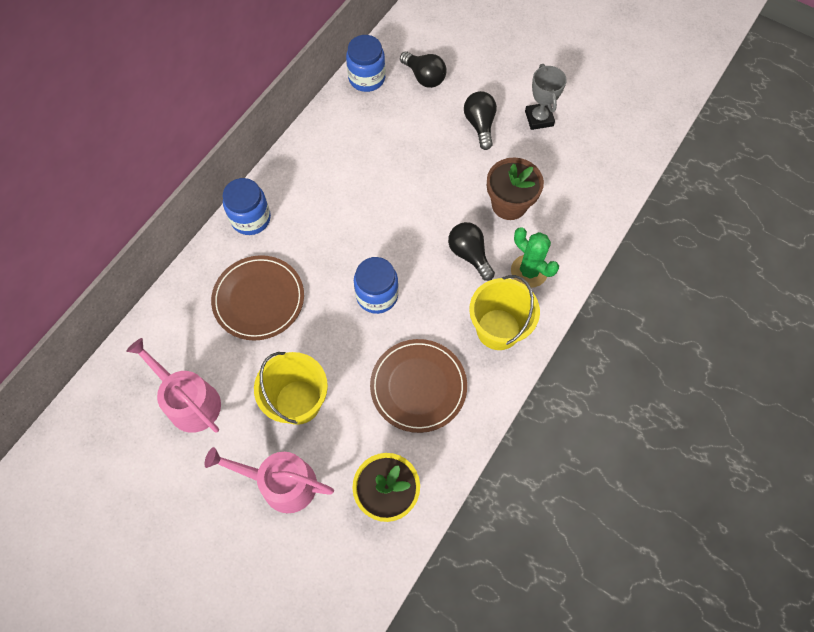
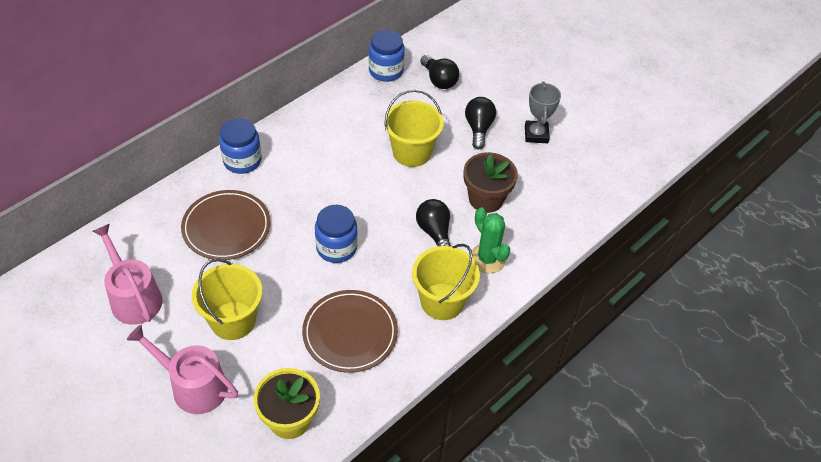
camera: 10 degrees right, 15 degrees down
(420, 168) = (412, 152): none -> yellow bucket

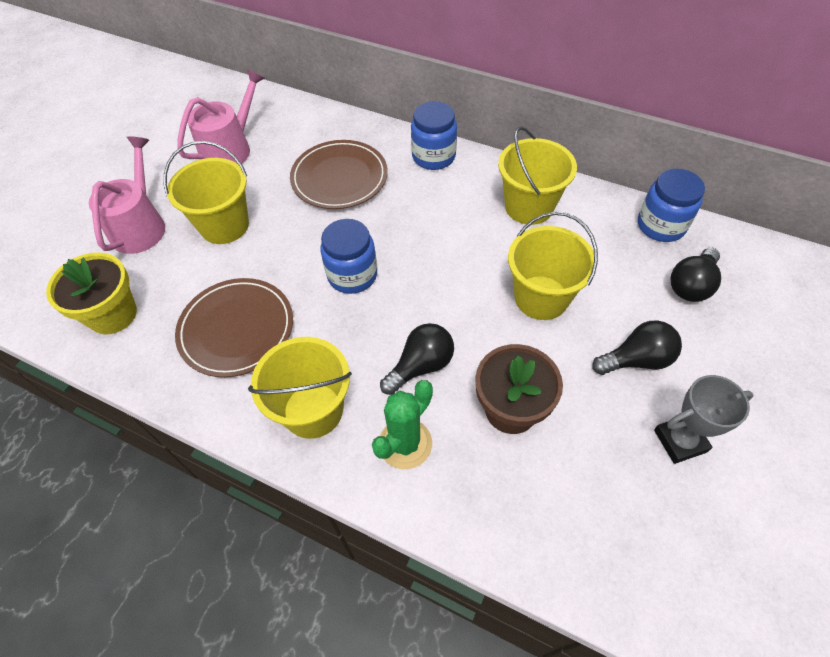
camera: 75 degrees right, 5 degrees up
(329, 127) = (529, 206): none -> yellow bucket

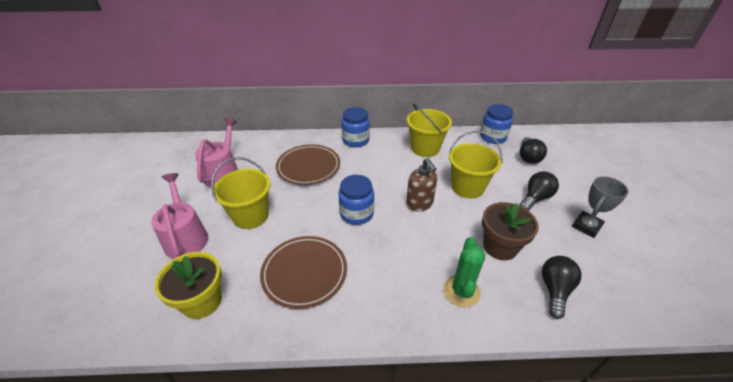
camera: 30 degrees left, 15 degrees down
(313, 410) = (392, 298): yellow bucket -> none
(421, 366) = (435, 245): black light bulb -> black light bulb (554, 290)
(448, 295) = (419, 204): none -> brown soap dispenser

